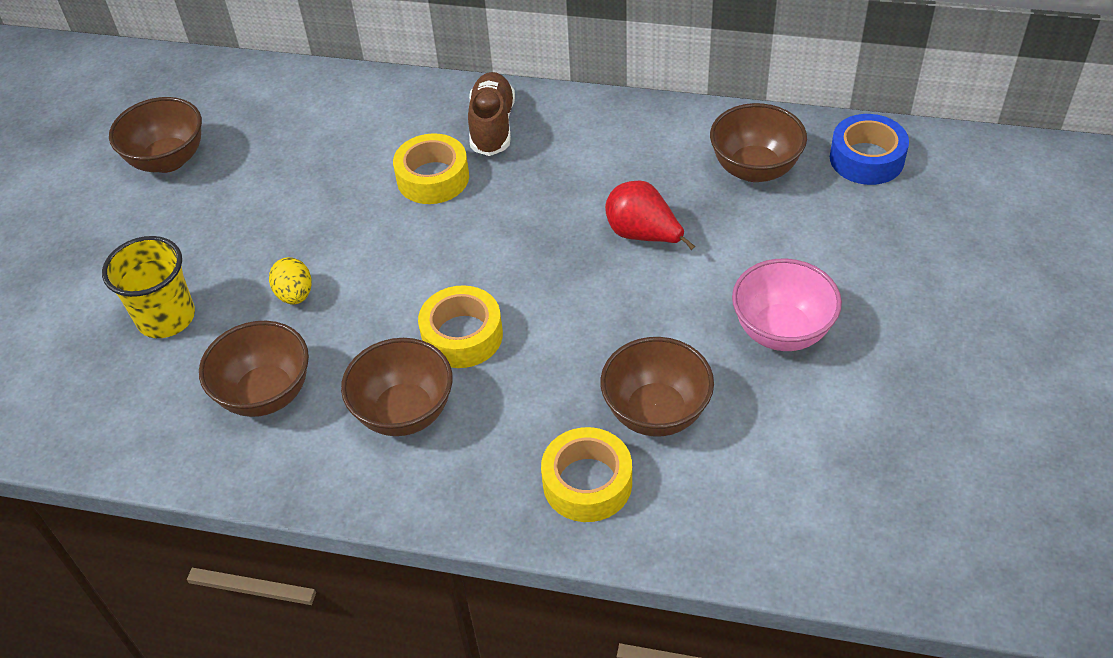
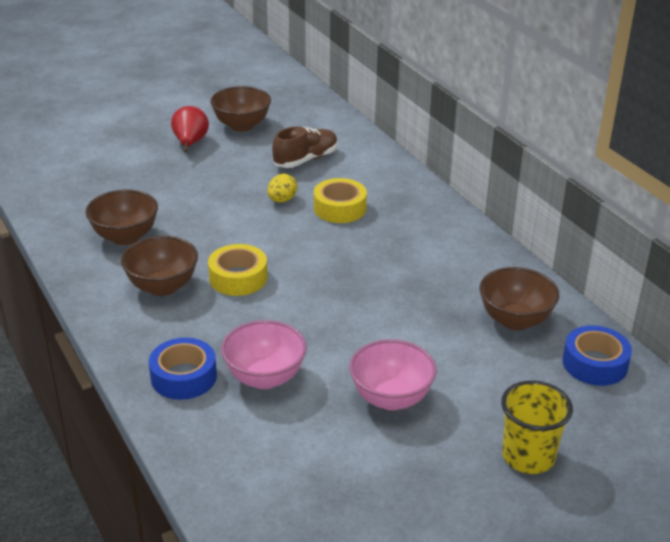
camera: 45 degrees right, 15 degrees down
(166, 318) = (140, 182): yellow cup -> yellow cup (528, 456)
(295, 295) = (200, 210): yellow egg -> yellow egg (282, 200)
(492, 126) = (407, 207): brown shoe -> brown shoe (305, 160)
(587, 483) = (183, 377): yellow tape -> blue tape
(643, 235) = (397, 303): red pear -> red pear (190, 143)
(656, 412) = (265, 377): brown bowl -> pink bowl

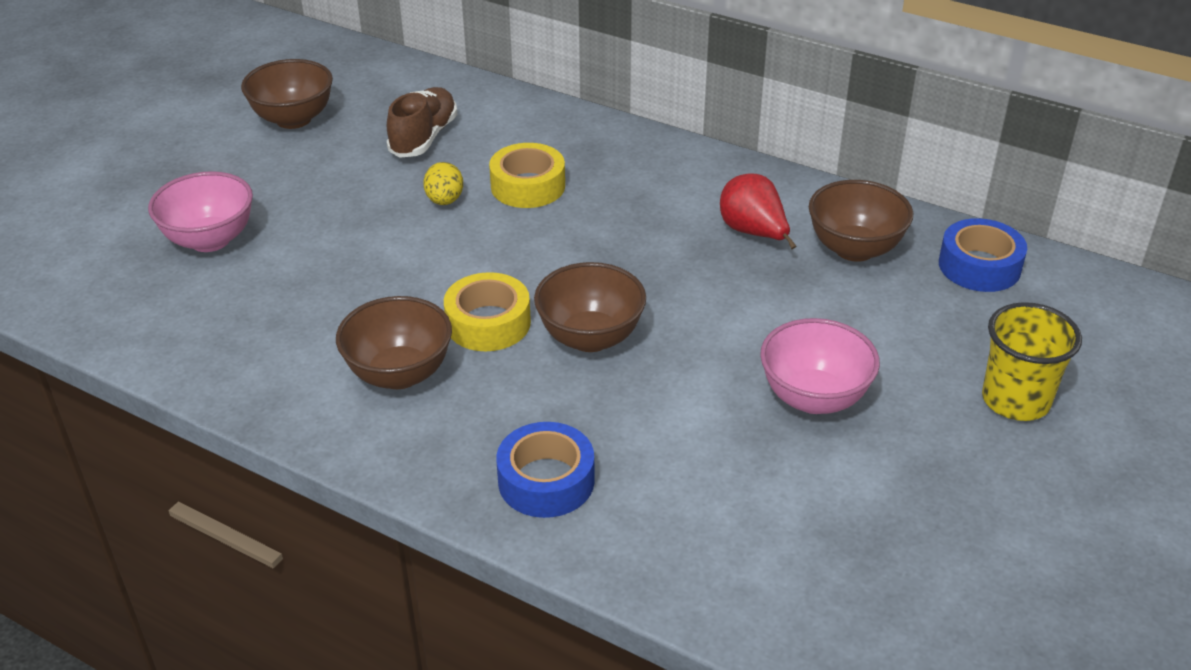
camera: 30 degrees left, 5 degrees up
(125, 237) = (279, 326): brown bowl -> brown bowl (590, 337)
(190, 143) = (244, 166): red pear -> red pear (753, 233)
(265, 377) = (647, 437): pink bowl -> pink bowl (210, 240)

